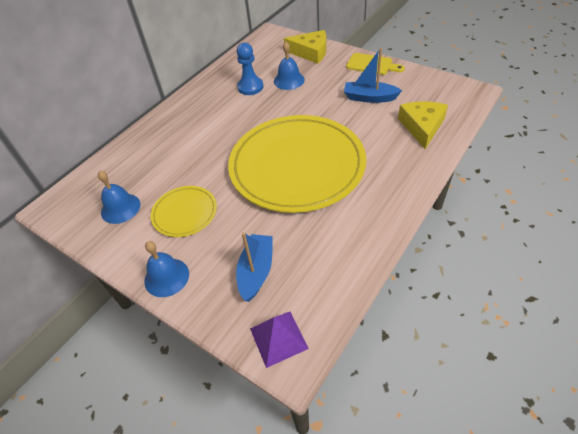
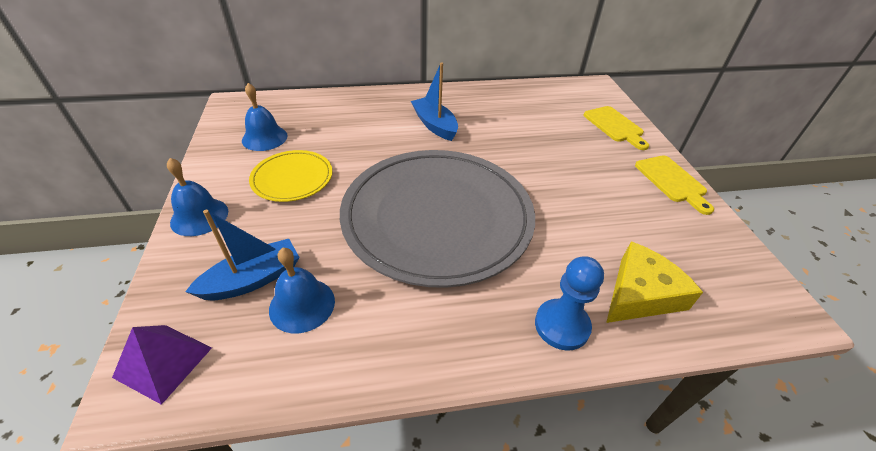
camera: 40 degrees right, 5 degrees down
(250, 87) = (506, 118): blue pawn -> blue pawn (562, 325)
(289, 80) = (552, 136): blue bell -> blue bell (302, 305)
(297, 166) = (437, 218): yellow plate -> grey plate
(310, 52) = (615, 126): yellow cheese -> yellow cutting board
(369, 98) = (618, 212): blue boat -> blue boat (435, 125)

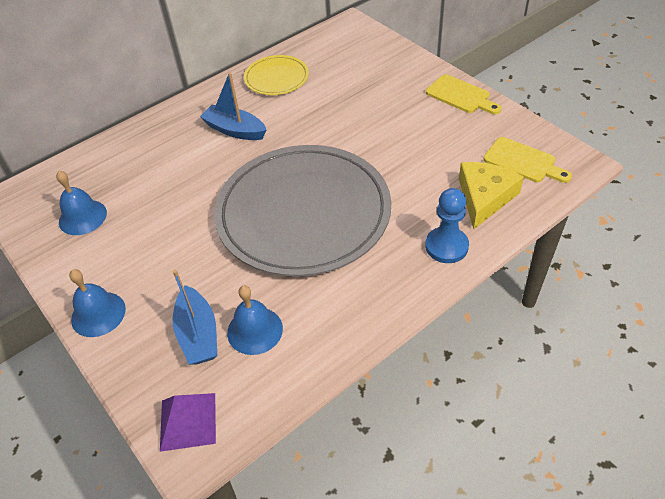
camera: 25 degrees left, 5 degrees up
(253, 279) = (198, 334): blue boat -> blue boat turned 135 degrees clockwise
(292, 178) = (149, 241): yellow plate -> yellow plate (276, 78)
(615, 126) = (390, 62): yellow cutting board -> yellow cutting board (523, 161)

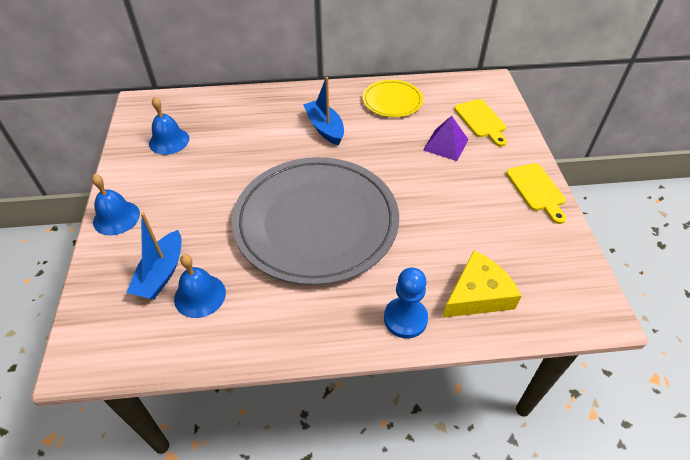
camera: 30 degrees right, 0 degrees up
(188, 421) = (97, 336): purple pyramid -> purple pyramid (446, 144)
(523, 161) = (544, 281): yellow cutting board -> yellow cutting board (481, 121)

